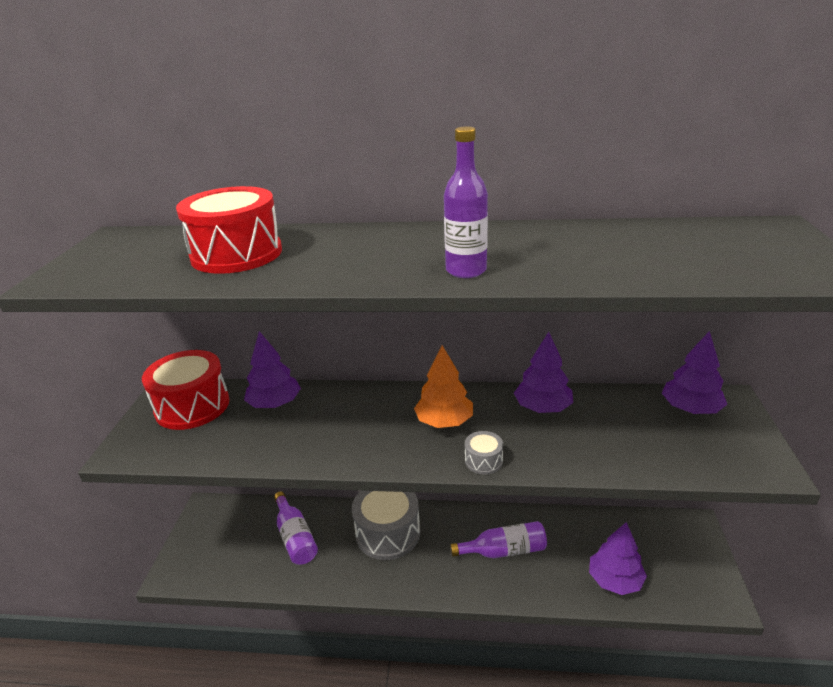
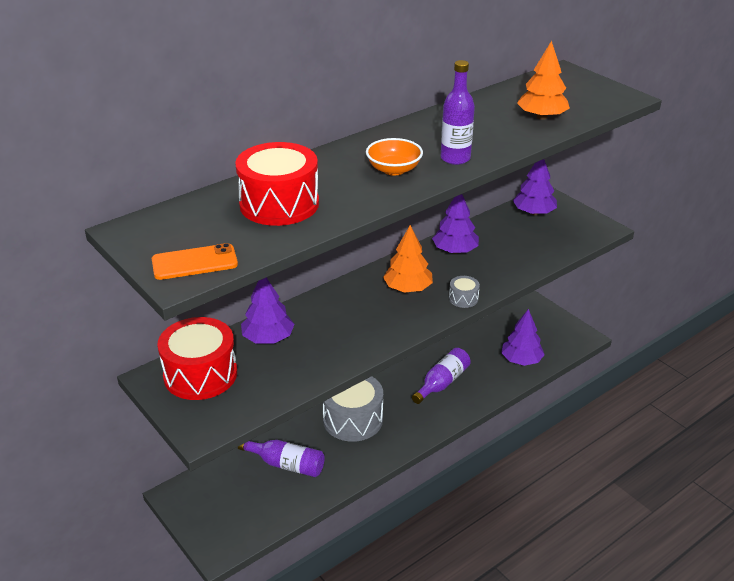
camera: 45 degrees left, 5 degrees up
(88, 273) = (194, 262): none -> orange phone
(385, 260) = (394, 169): none -> orange bowl
(655, 262) = (541, 117): none -> orange tree

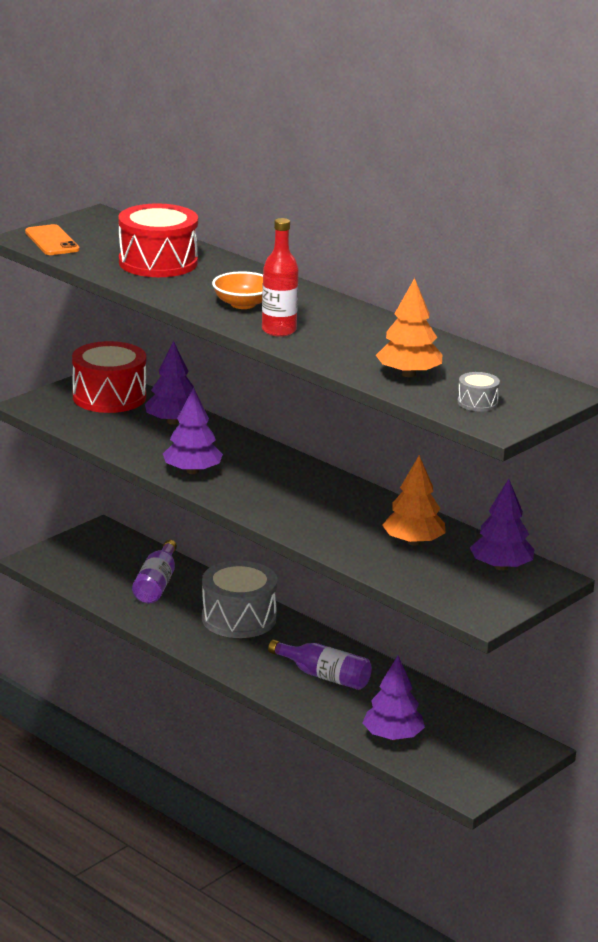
camera: 80 degrees right, 10 degrees down
(407, 288) = (285, 487): orange tree -> orange tree (413, 542)
(455, 158) = (279, 330): purple bottle -> red bottle
(455, 250) = (379, 514): purple tree -> purple tree (192, 471)
(463, 298) = (275, 520): grey drum -> grey drum (477, 402)

